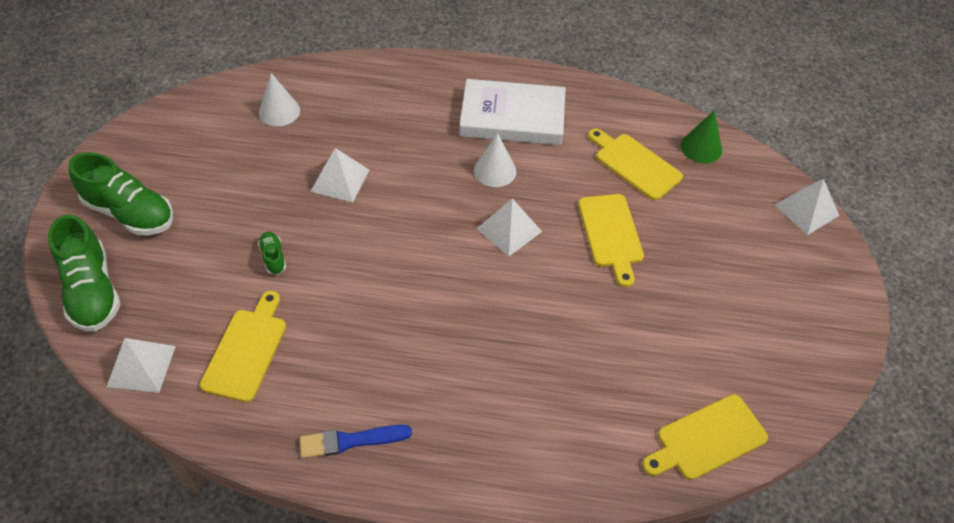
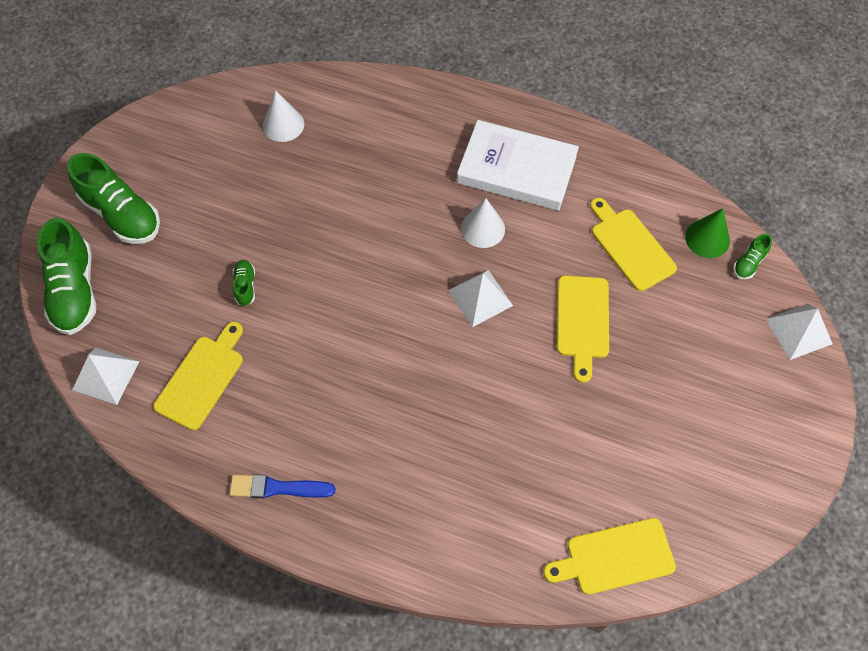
camera: 15 degrees right, 10 degrees up
(340, 180) = (326, 213): white pyramid -> none
(744, 162) = (748, 263): none -> green shoe

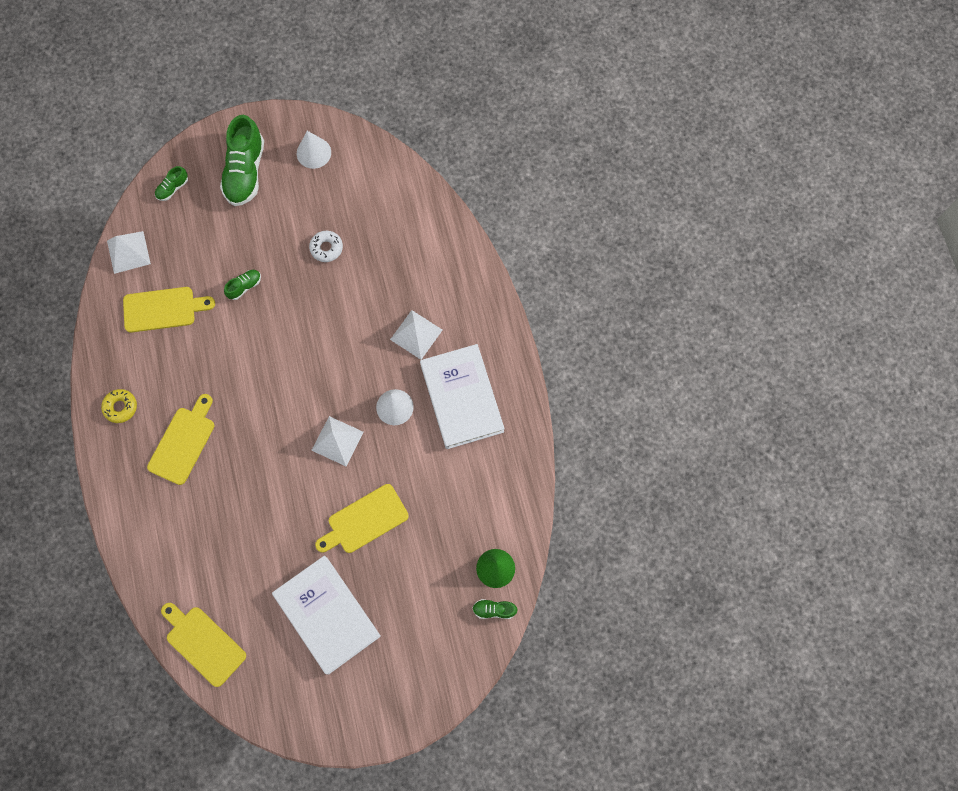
camera: 55 degrees right, 10 degrees up
(75, 290) = (173, 188): green shoe -> green shoe, size x0.46
(269, 192) = (326, 248): none -> white donut
(278, 488) = (120, 407): blue brush -> yellow donut
(283, 124) = (387, 217): white cone -> white cone (313, 152)
(630, 246) = (450, 517): yellow cutting board -> yellow cutting board (183, 442)
(661, 413) = (327, 615): none -> white book
(799, 331) = (458, 676): white pyramid -> white pyramid (416, 334)

